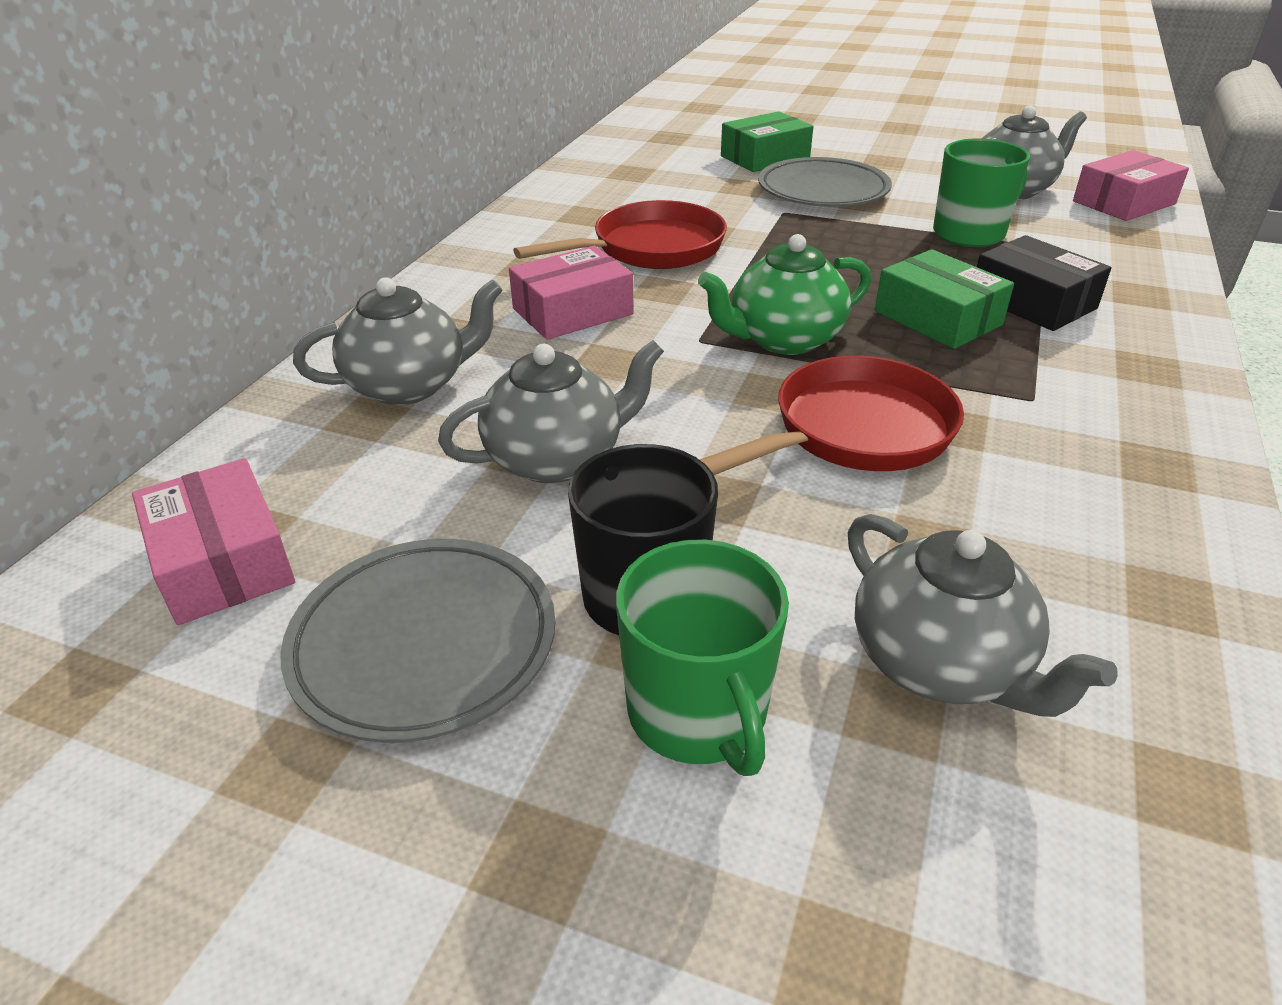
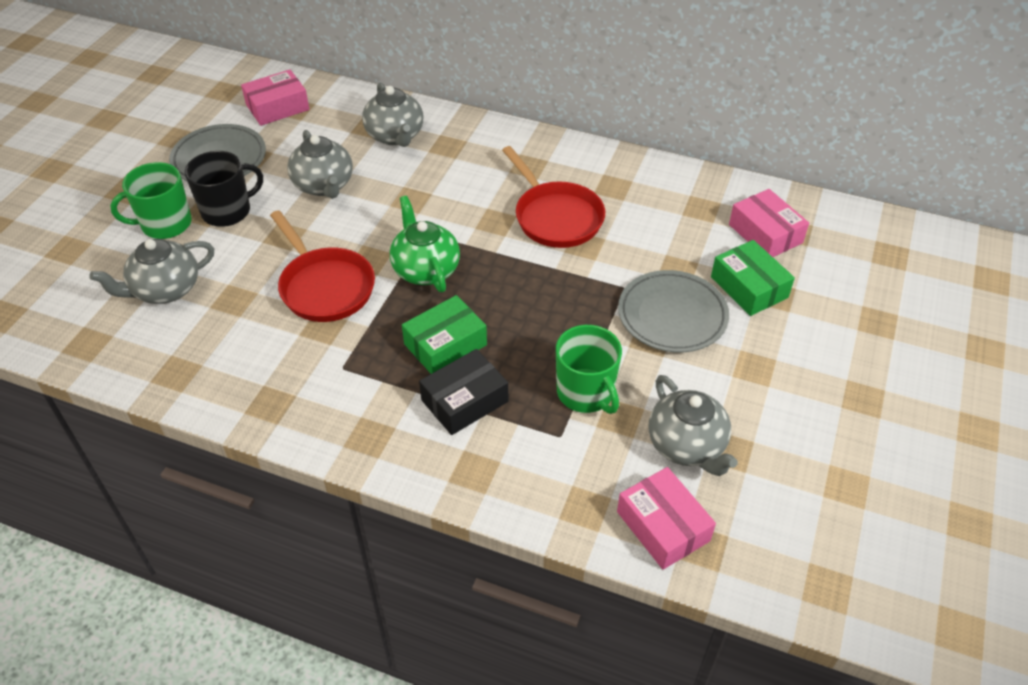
camera: 90 degrees right, 10 degrees up
(572, 311) = (468, 185): pink box -> pink box (765, 233)

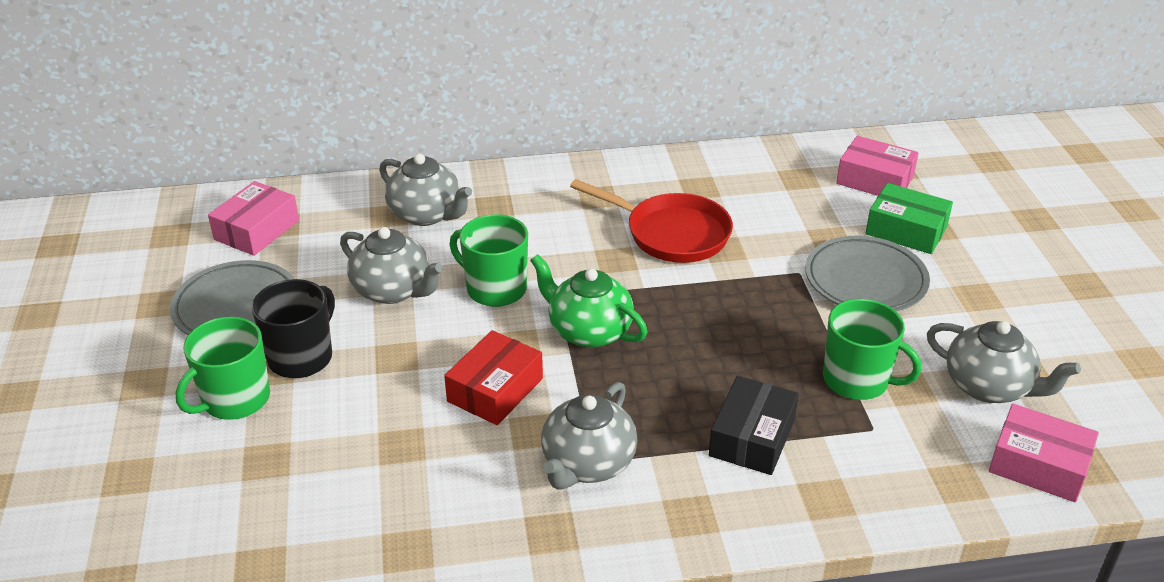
camera: 30 degrees left, 10 degrees down
(165, 290) = (305, 468): grey teapot -> grey teapot (587, 464)
(325, 287) = (495, 390): red pan -> red box
(391, 211) = (495, 289): none -> green mug
(445, 344) = (680, 393): green box -> none

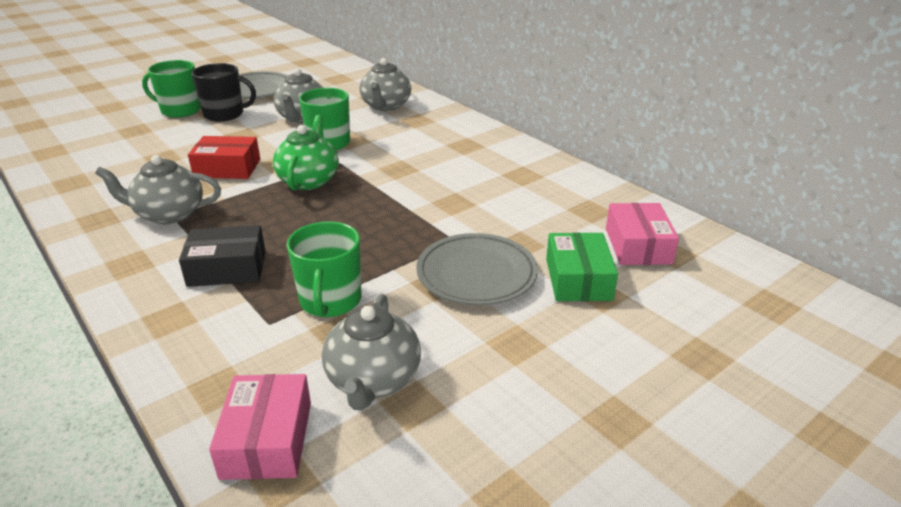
camera: 60 degrees right, 5 degrees down
(256, 230) = (327, 76): pink box -> none
(671, 234) = (450, 179): red pan -> none

